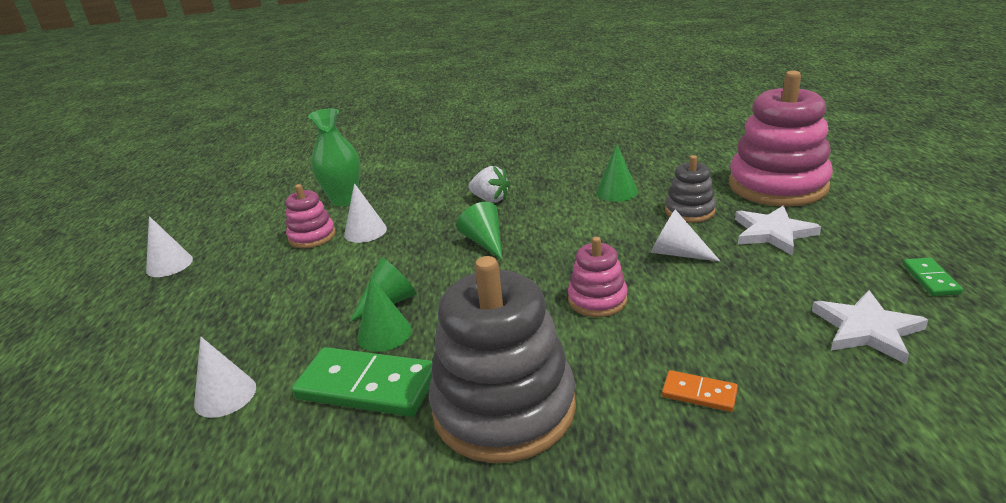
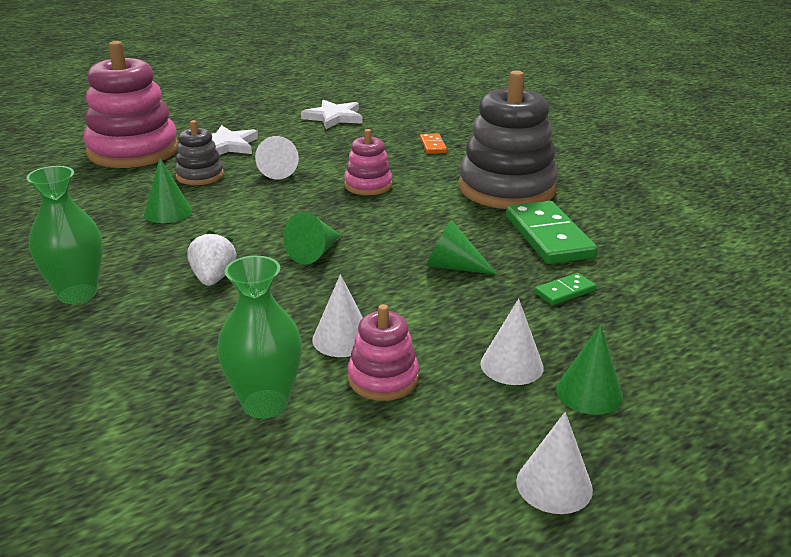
camera: 125 degrees left, 0 degrees up
(225, 395) = (634, 291): white cone -> white cone (511, 365)
(384, 333) = (492, 252): green cone -> green cone (589, 393)
(518, 159) = (77, 294): none -> green vase
(930, 279) = (266, 107): green domino -> green domino (564, 291)

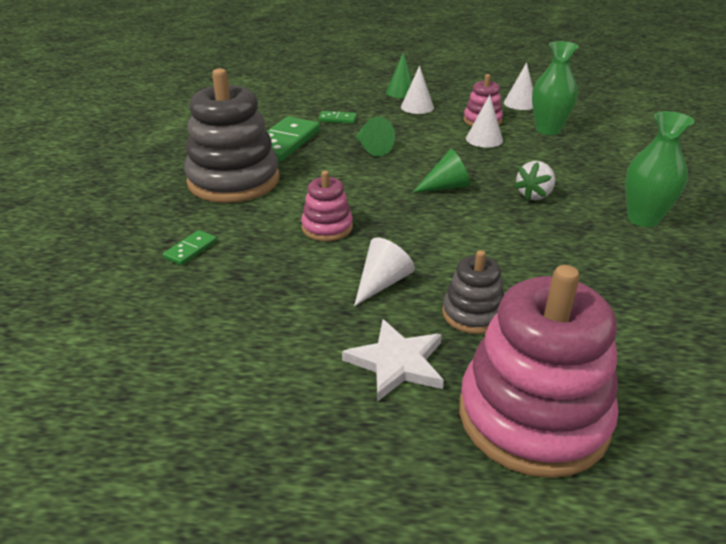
camera: 140 degrees left, 5 degrees up
(168, 212) = (537, 272): green cone -> none
(334, 117) = (195, 360): white star -> none
(432, 145) = (191, 250): orange domino -> green domino
(554, 485) = (457, 82): white cone -> white cone (520, 103)

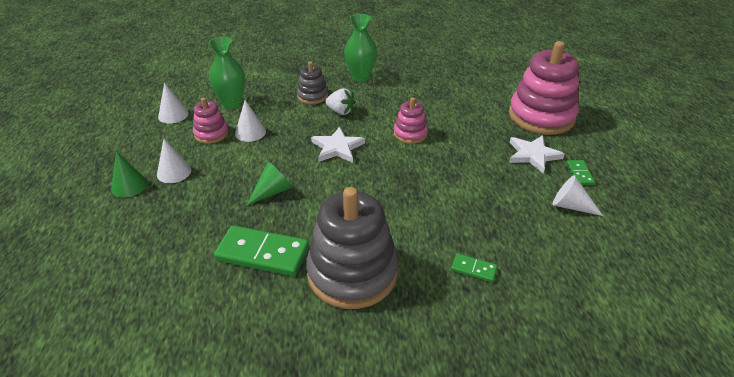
camera: 100 degrees left, 5 degrees up
(327, 227) = (413, 199): pink stacking toy -> pink stacking toy (410, 134)
(337, 119) = (201, 223): green domino -> green domino (579, 174)
(382, 283) = (468, 166): white cone -> white cone (571, 206)
(446, 187) = (337, 148): green cone -> white star
(472, 314) = (480, 133): grey stacking toy -> grey stacking toy (312, 96)

